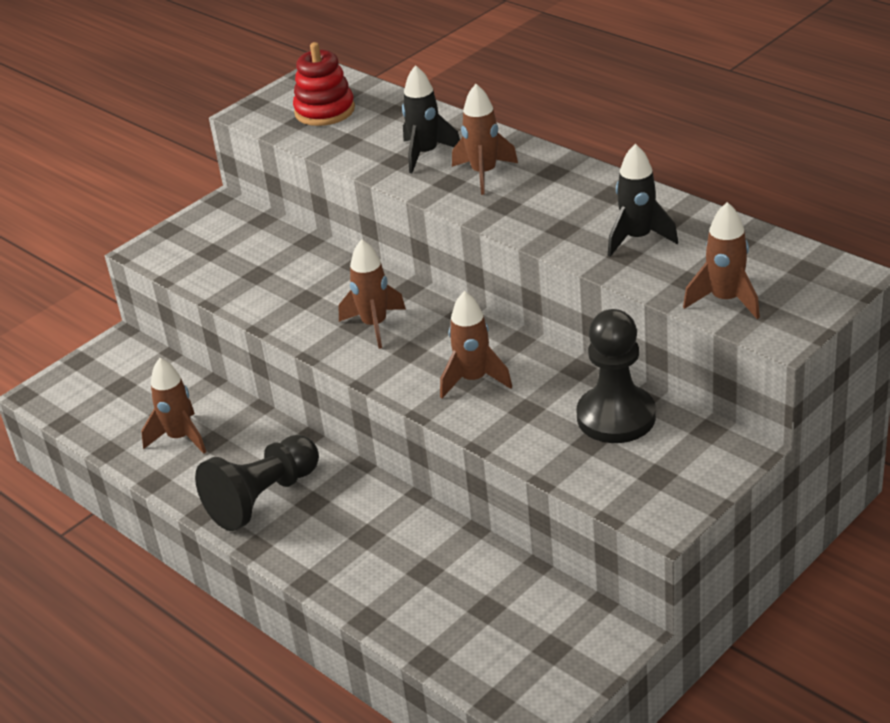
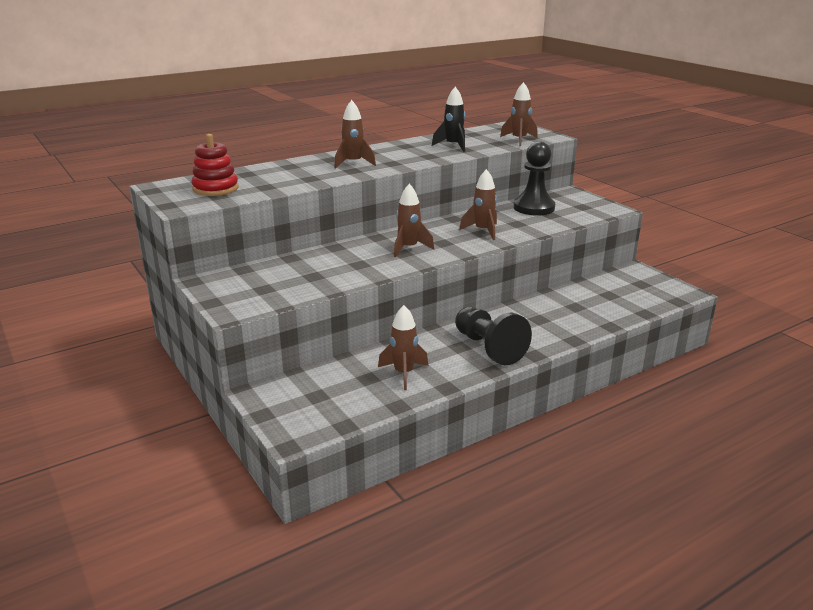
camera: 80 degrees left, 10 degrees down
(426, 154) = (312, 172): black rocket -> none

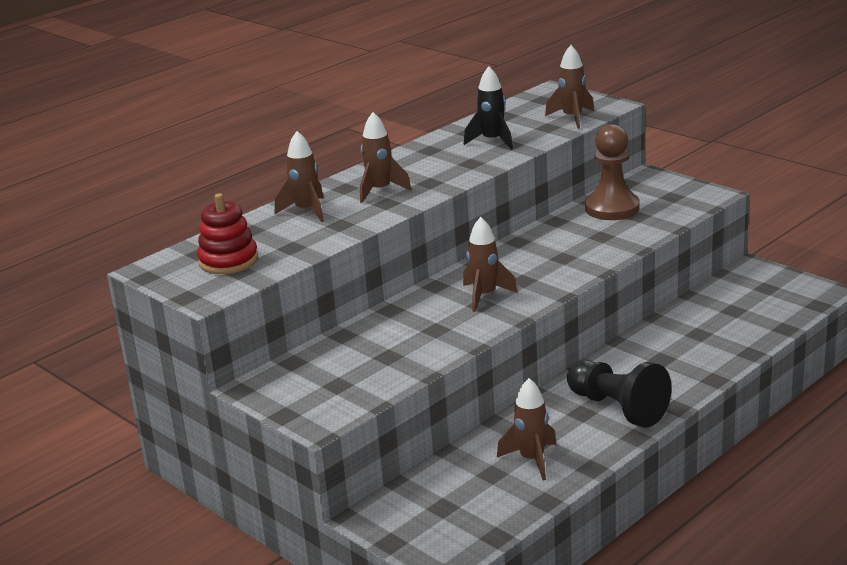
camera: 10 degrees left, 0 degrees up
(483, 231) = (564, 255): brown rocket -> brown rocket (306, 211)
(534, 208) = (612, 208): black pawn -> brown pawn

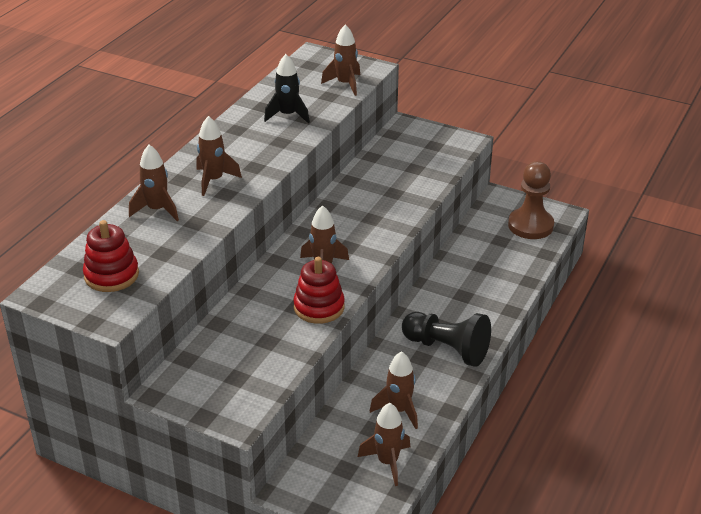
camera: 20 degrees left, 10 degrees up
(460, 332) = (319, 307): none -> red stacking toy
(494, 507) = (387, 462): none -> brown rocket
(612, 208) = (390, 162): brown pawn -> brown pawn (530, 225)

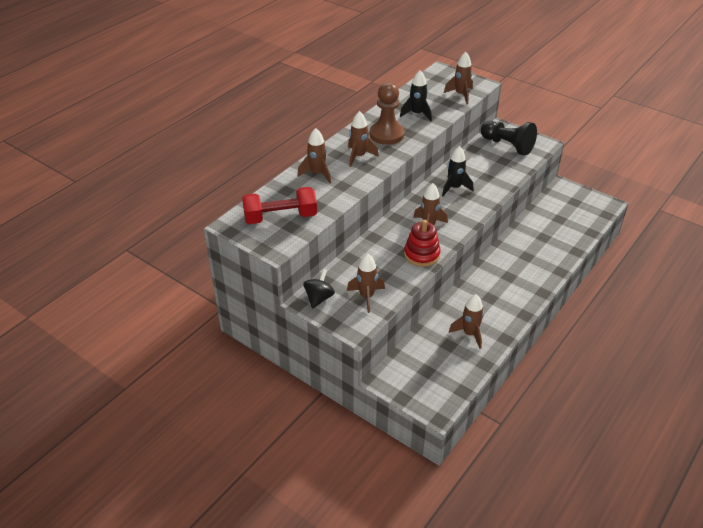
camera: 10 degrees right, 5 degrees up
(111, 275) = (280, 217): red stacking toy -> red dumbbell
(180, 384) = (319, 298): none -> black spinning top
(352, 212) = (454, 188): none -> black rocket
(387, 462) = (456, 370): brown rocket -> brown rocket (366, 297)
(447, 349) = (510, 294): black pawn -> black pawn (507, 145)
(530, 225) = (583, 210): brown pawn -> brown pawn (386, 134)

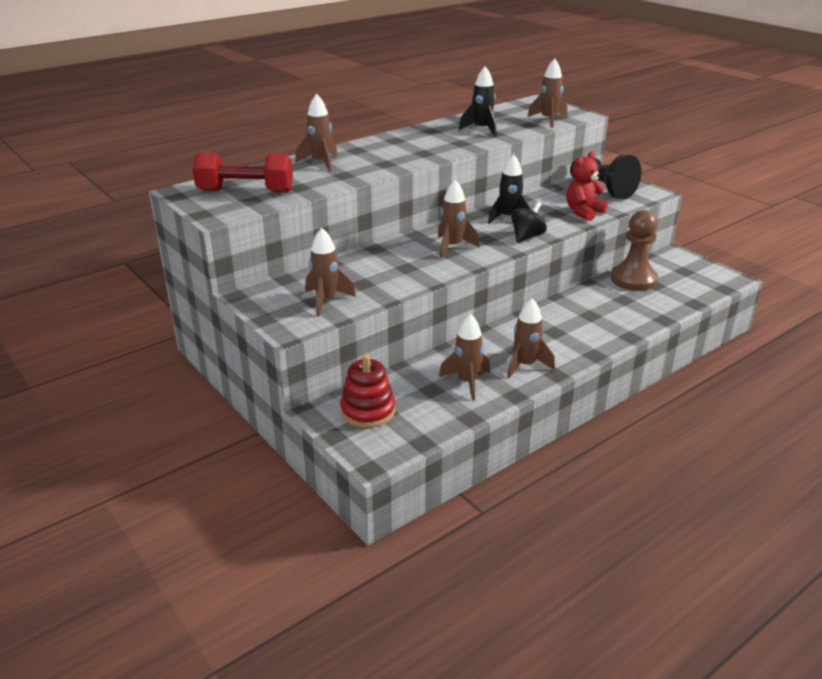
camera: 15 degrees right, 10 degrees down
(319, 298) = (265, 294): black spinning top -> black spinning top (527, 237)
(359, 156) = (383, 155): brown rocket -> brown rocket (525, 365)
(386, 134) = (431, 141): brown pawn -> brown pawn (633, 279)
(422, 254) = (426, 271): red stacking toy -> red stacking toy (368, 411)
(504, 173) = (583, 212): none -> red teddy bear

